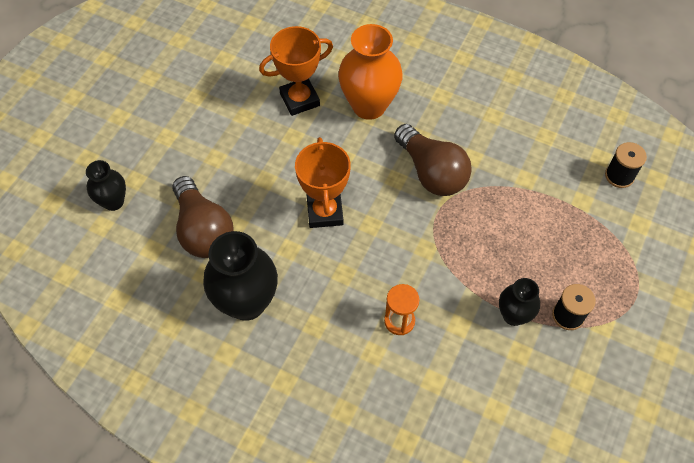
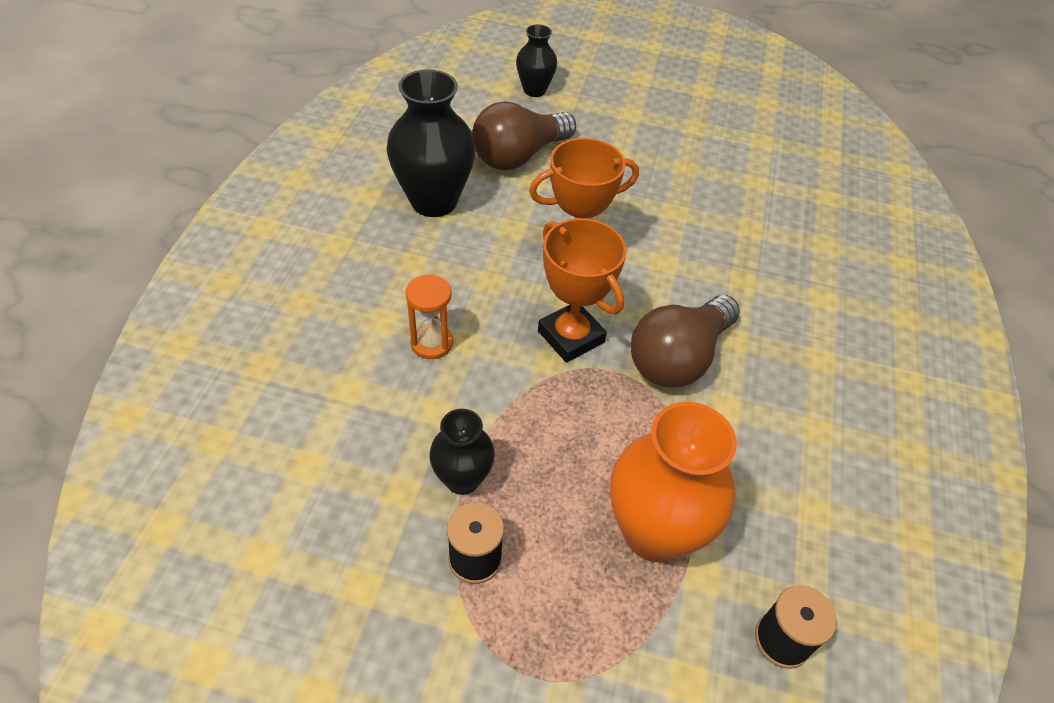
camera: 75 degrees right, 10 degrees down
(299, 99) = (735, 211): orange trophy -> orange trophy (571, 336)
(369, 106) = (760, 278): orange vase -> orange vase (654, 532)

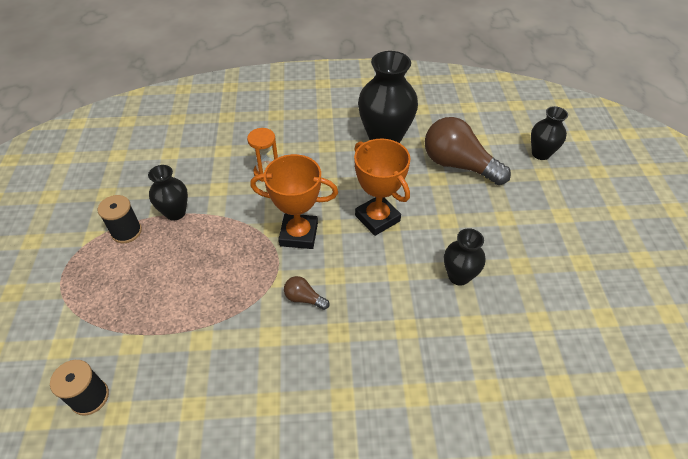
camera: 75 degrees right, 0 degrees up
(571, 336) = (299, 234): orange trophy -> orange trophy turned 60 degrees clockwise
(654, 532) = (157, 311): orange vase -> none
(678, 358) = (304, 298): brown light bulb -> brown light bulb, size x0.44
(686, 216) = (459, 276): none -> black vase

